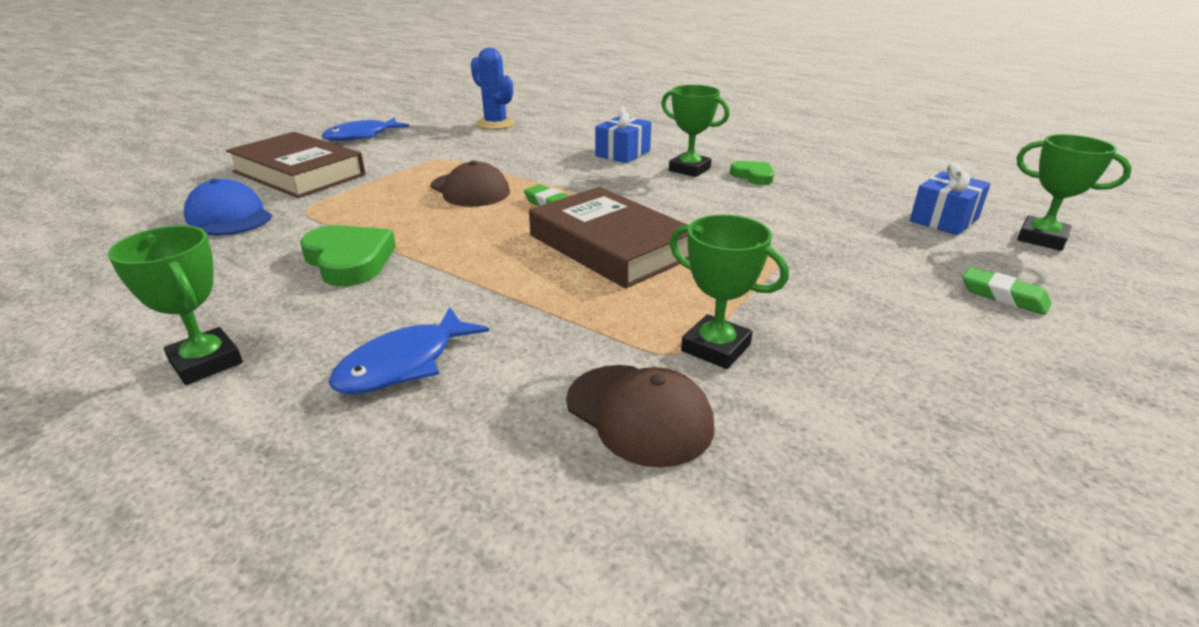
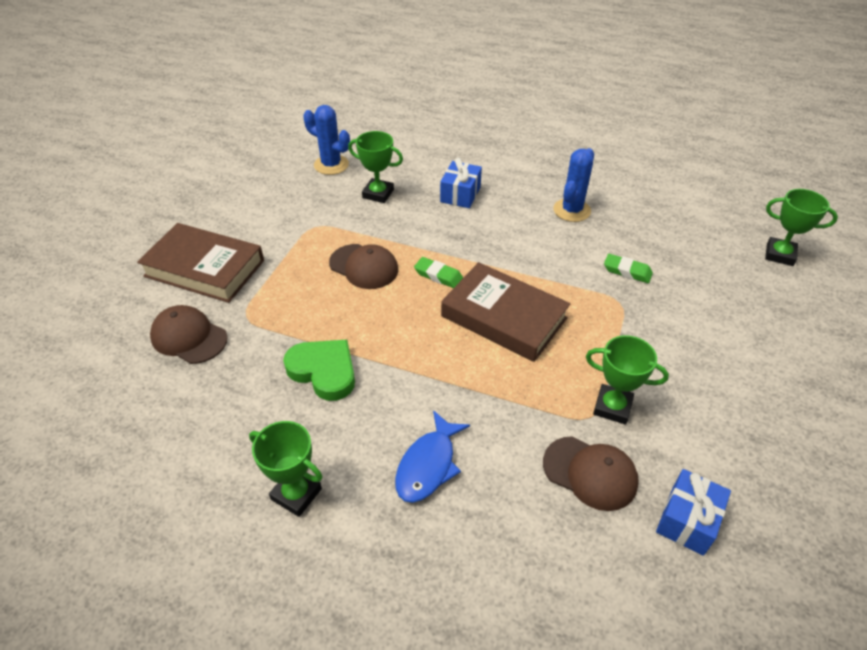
camera: 15 degrees left, 15 degrees up
(229, 216) = (189, 337): blue cap -> brown cap
(362, 136) = (222, 203): blue fish -> none
(689, 169) = (521, 209): green trophy -> green trophy (378, 194)
(753, 176) = (571, 210): green heart -> blue cactus
(944, 220) = (716, 244): blue gift -> blue gift (687, 520)
(1003, 296) = (766, 321): green eraser -> green eraser (627, 271)

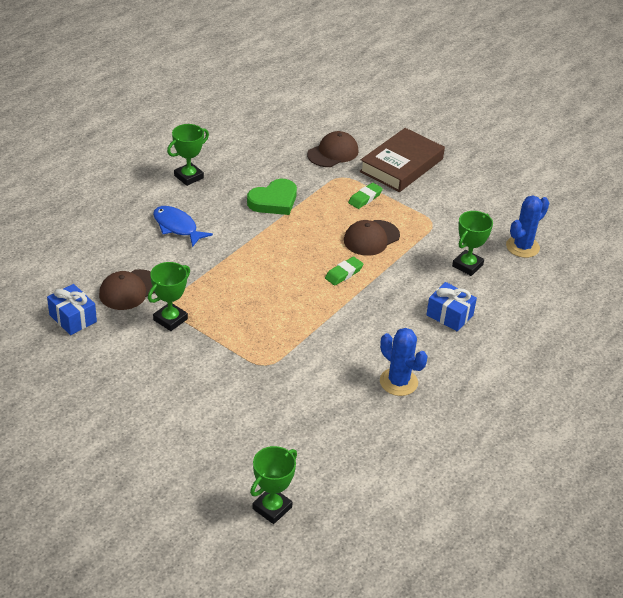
camera: 105 degrees right, 5 degrees down
(504, 317) = (281, 295): brown book -> none
(627, 271) = (299, 385): green eraser -> green eraser (365, 198)

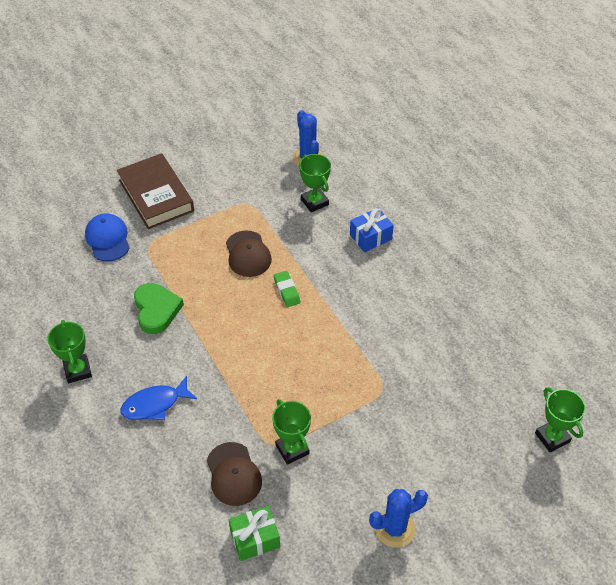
camera: 65 degrees left, 10 degrees up
(73, 318) = (255, 539): blue gift -> green gift
(333, 153) = (108, 239): brown cap -> blue cap
(365, 198) = (189, 239): green eraser -> none
(398, 382) = (436, 300): blue cactus -> blue cactus (394, 528)

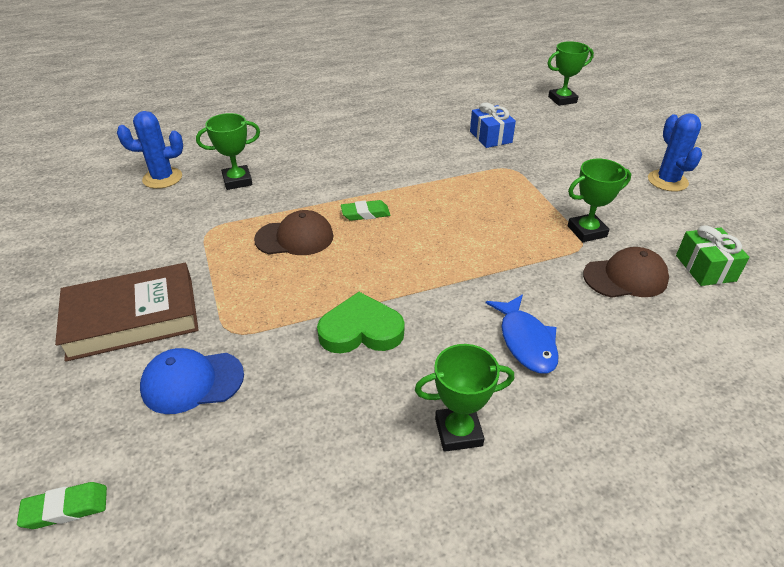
camera: 80 degrees left, 10 degrees down
(29, 218) = (66, 508): none -> green eraser
(370, 237) = (310, 152): blue gift -> blue gift (490, 137)

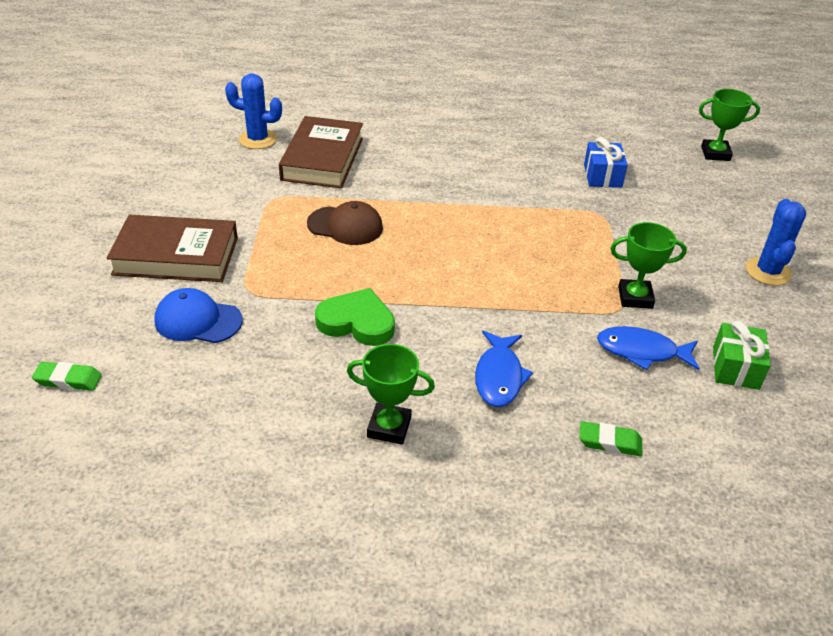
camera: 20 degrees right, 0 degrees up
(237, 181) = (323, 159): green trophy -> brown book
(365, 214) = (423, 221): green eraser -> green eraser (609, 442)
(625, 277) = (641, 351): brown cap -> blue fish

